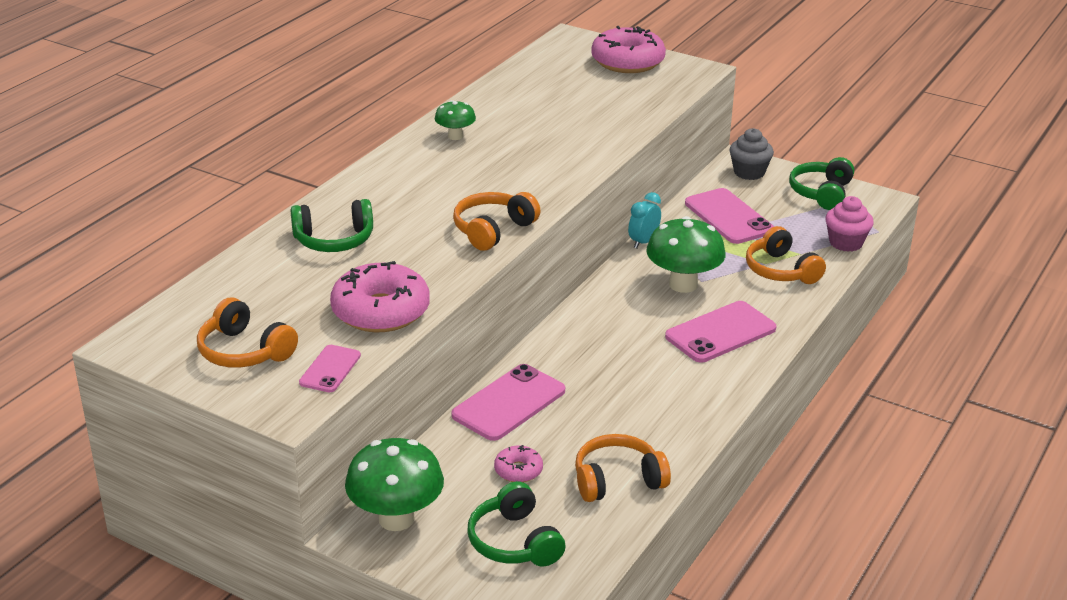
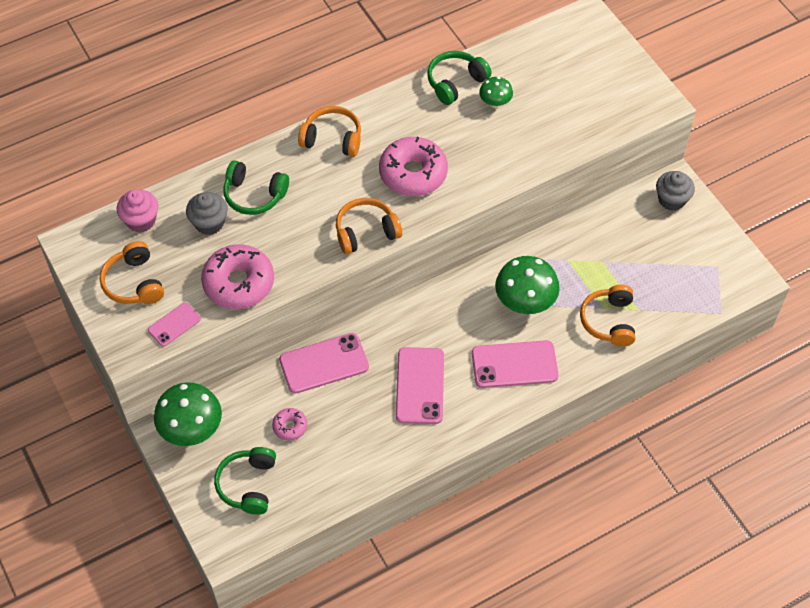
camera: 30 degrees right, 25 degrees up
(298, 276) = (209, 223): none -> grey cupcake
(455, 136) = (411, 111): green mushroom -> green mushroom (495, 103)
(617, 480) = (345, 466): orange headphones -> orange headphones (332, 139)
(627, 62) = (610, 69): pink donut -> pink donut (413, 173)
(643, 242) = (529, 244): turquoise clock -> none
(728, 217) = (615, 244): pink phone -> pink phone (420, 386)
(821, 193) = (711, 249): green headphones -> green headphones (455, 82)
(846, 243) = (683, 314): pink cupcake -> pink cupcake (141, 220)

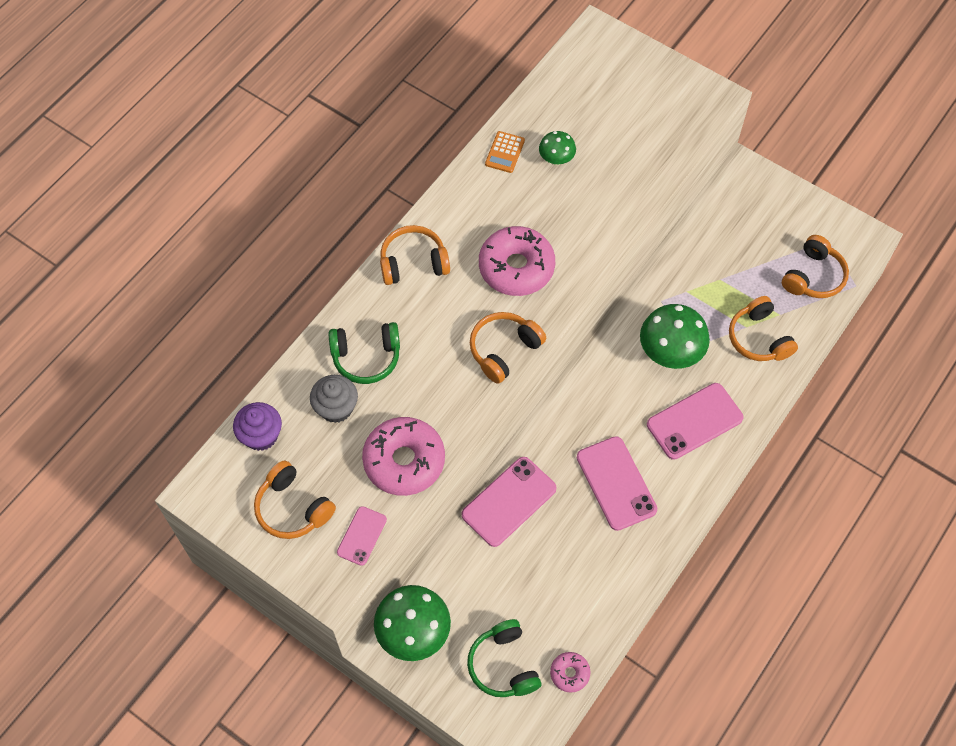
camera: 25 degrees left, 5 degrees up
(141, 220) = (261, 435): pink cupcake -> purple cupcake
(290, 426) = (511, 584): pink donut -> pink donut (569, 673)
(455, 82) = (505, 152): green headphones -> orange calculator
(671, 200) = (750, 189): grey cupcake -> none
(687, 291) = (813, 276): none -> orange headphones

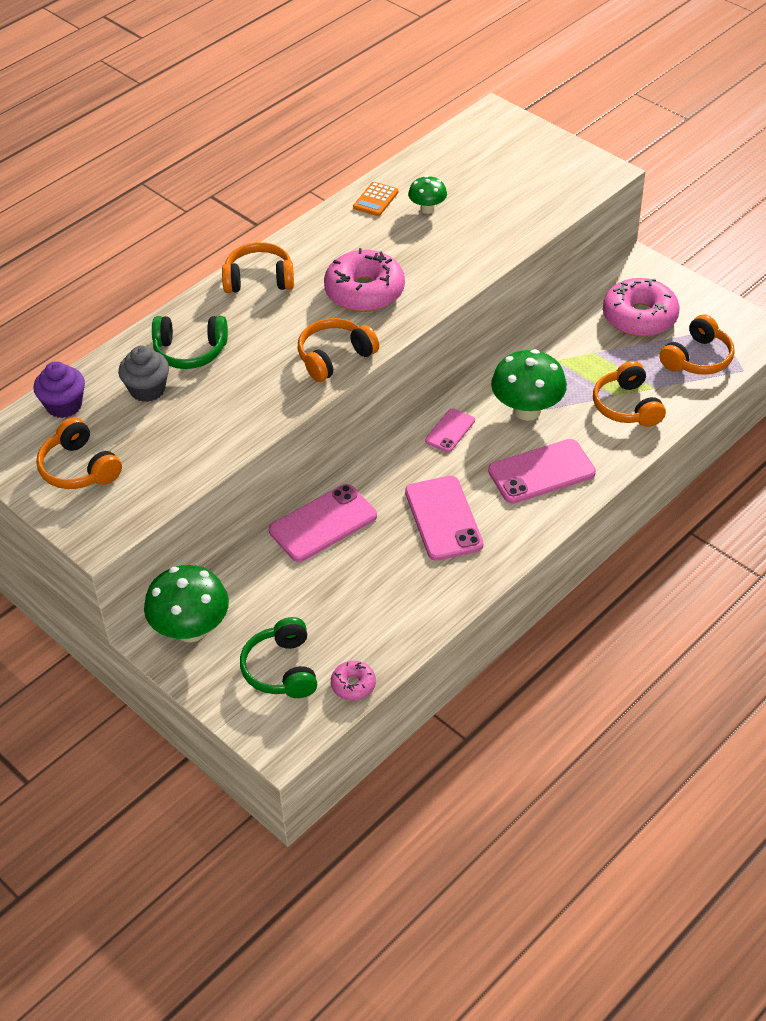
camera: 10 degrees right, 15 degrees down
(362, 536) = (144, 498): pink phone -> pink phone (450, 430)
(404, 461) = (206, 439): pink donut -> pink donut (639, 317)

